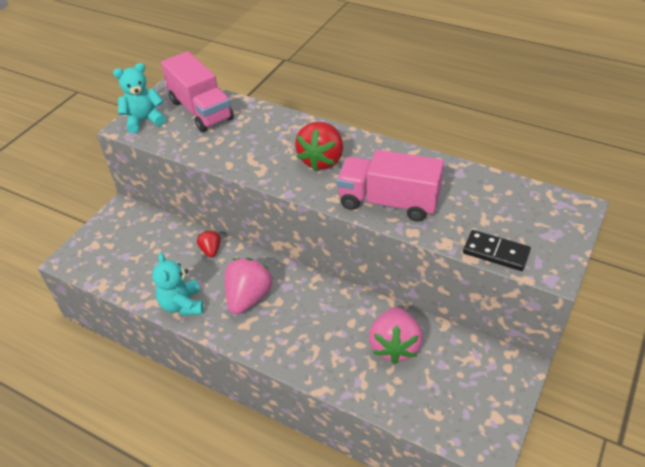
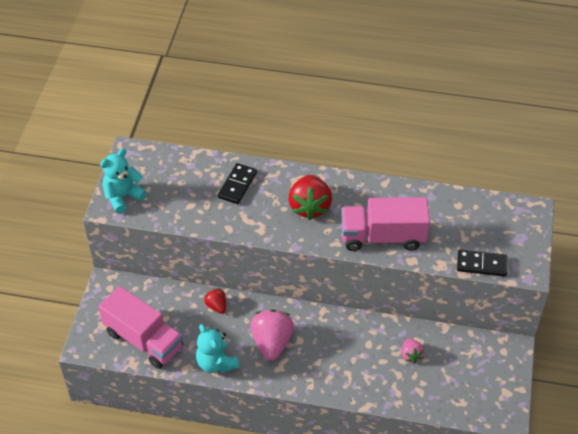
camera: 20 degrees left, 5 degrees up
(201, 110) = (172, 174): pink truck -> pink truck (144, 339)
(258, 129) = (237, 185): none -> black domino
(394, 346) = (411, 355): pink strawberry -> pink strawberry, size x0.53

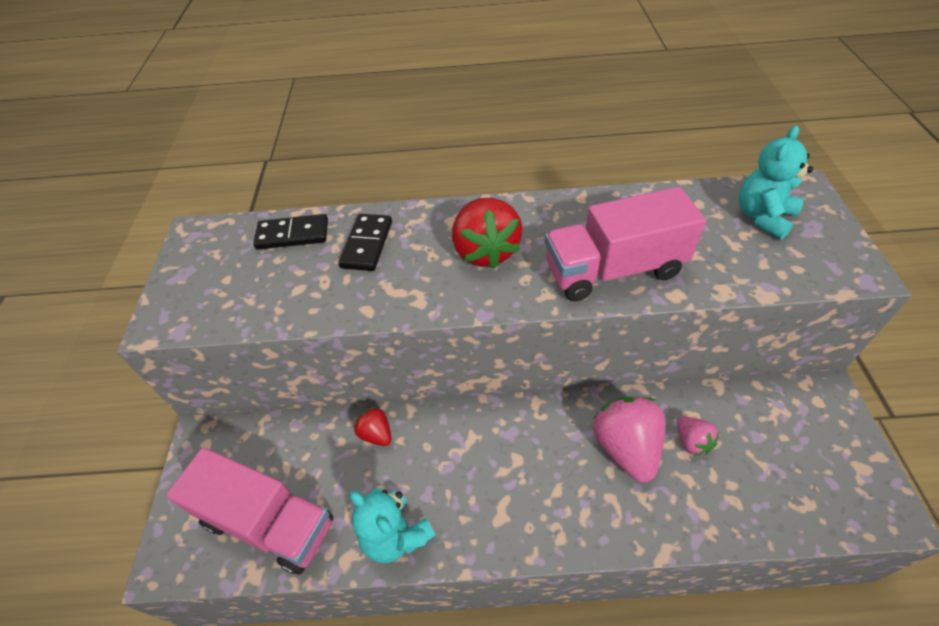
camera: 10 degrees left, 0 degrees up
(123, 197) = (186, 299): turquoise teddy bear -> turquoise teddy bear (763, 217)
(272, 342) = (476, 474): pink strawberry -> pink strawberry (626, 447)
(481, 264) = (784, 276): black domino -> black domino (293, 234)

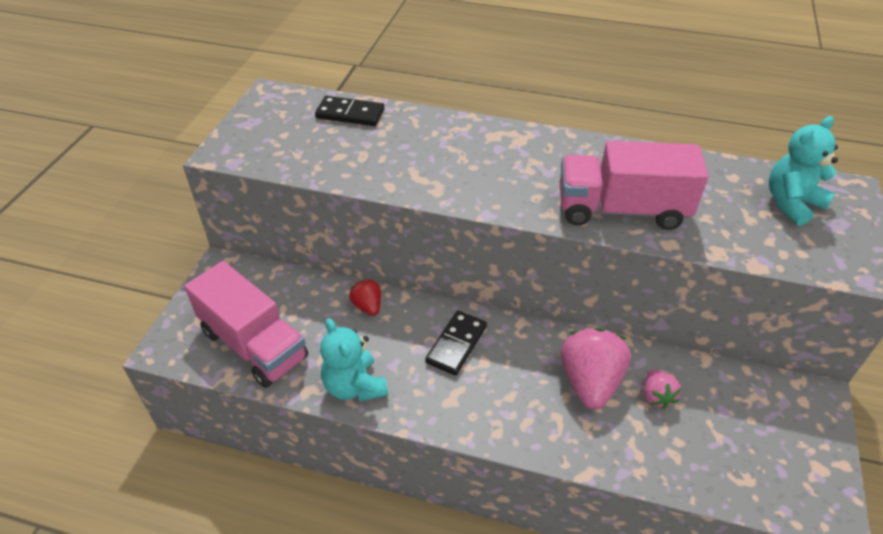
camera: 15 degrees right, 5 degrees down
(367, 244) = (410, 136): black domino -> black domino (456, 344)
(485, 251) = (511, 167): red strawberry -> none

